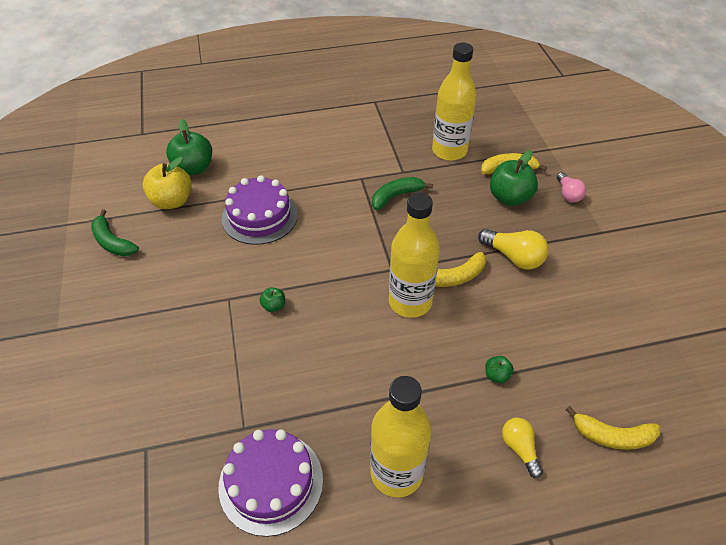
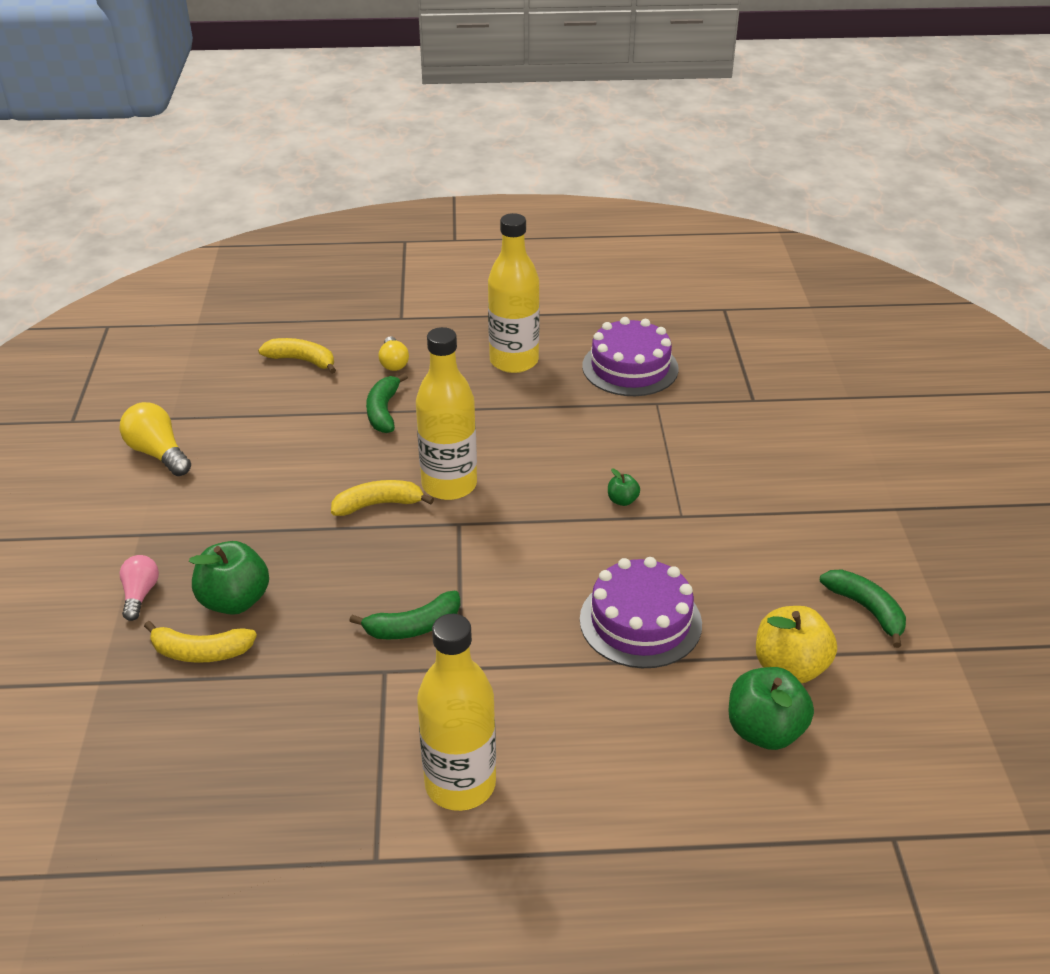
camera: 170 degrees left, 10 degrees down
(449, 151) = (281, 703): yellow bottle -> yellow bottle (460, 784)
(497, 375) = (383, 411): green apple -> green banana
(513, 257) = (287, 518): yellow light bulb -> yellow light bulb (158, 453)

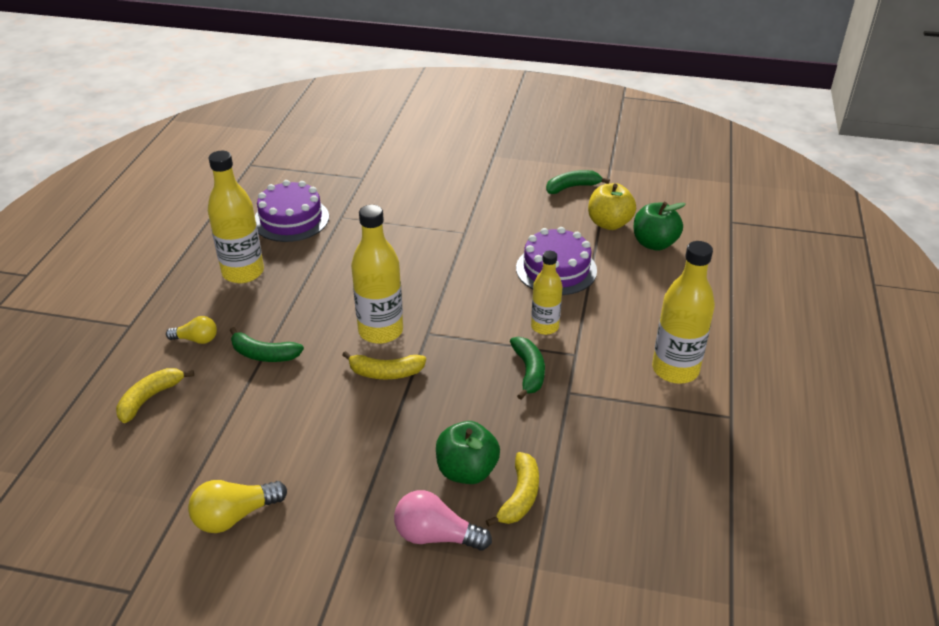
camera: 75 degrees left, 0 degrees up
(140, 594) = (436, 536): pink light bulb -> pink light bulb, size x1.52
(378, 504) = (385, 373): yellow banana -> yellow banana turned 90 degrees counterclockwise
(507, 628) = (544, 327): none -> yellow bottle
(622, 500) = (438, 253): green apple -> none

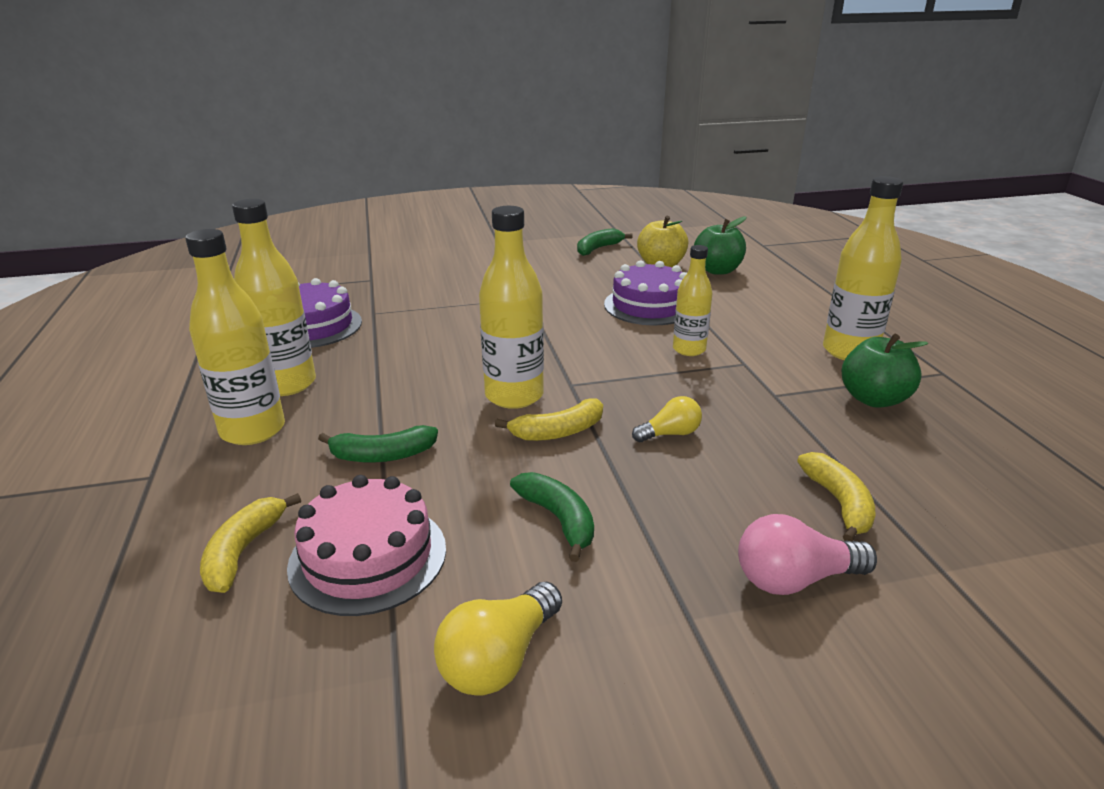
camera: 25 degrees left, 10 degrees down
(196, 339) = (270, 465): yellow light bulb -> yellow light bulb (670, 434)
(201, 307) = (253, 430): none -> yellow bottle
(210, 426) = (368, 556): none -> pink cake
(467, 471) = (753, 497): green apple -> green apple (873, 399)
(529, 371) = (715, 389): green banana -> green banana (558, 519)

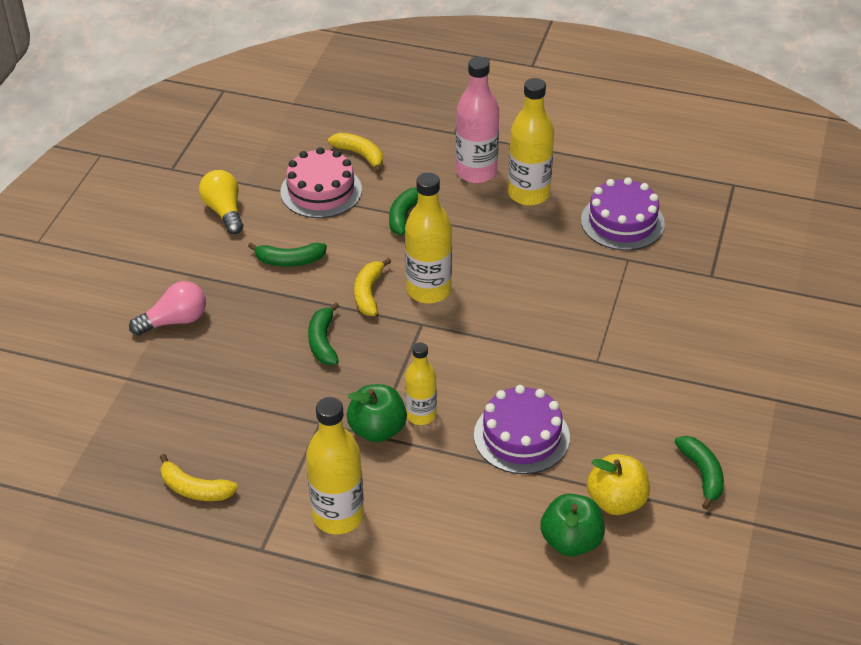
camera: 120 degrees right, 15 degrees up
(253, 430) = (476, 172): yellow bottle -> pink bottle
(670, 434) = (323, 342): yellow light bulb -> green banana
(795, 579) = (174, 321): pink light bulb -> pink light bulb turned 45 degrees clockwise
(839, 503) = (200, 374): yellow banana -> yellow banana (195, 489)
(873, 399) = (269, 474): green apple -> green apple (377, 429)

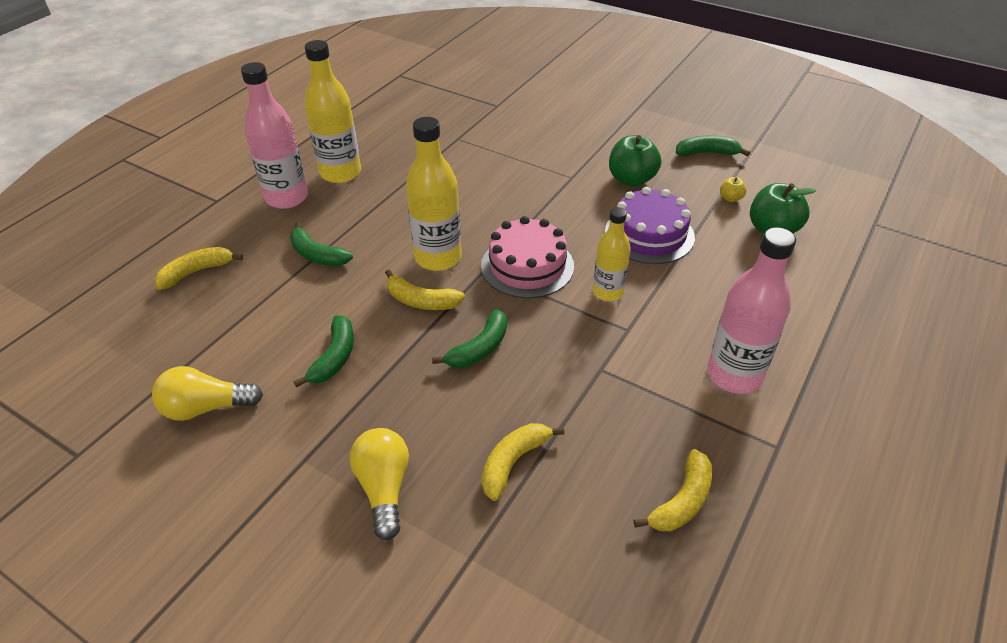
camera: 75 degrees left, 0 degrees up
(174, 321) = (384, 488): pink light bulb -> yellow light bulb
(211, 385) = (513, 462): none -> yellow banana
(321, 191) = (233, 313): pink cake -> pink cake (527, 266)
(323, 342) = (479, 348): green banana -> green banana turned 60 degrees counterclockwise
(338, 516) = (734, 375): yellow bottle -> pink bottle
(377, 429) = (620, 326): green apple -> green apple (631, 179)
(616, 501) = (730, 198): yellow apple -> yellow apple, size x0.48
(622, 222) = (410, 132): purple cake -> none

